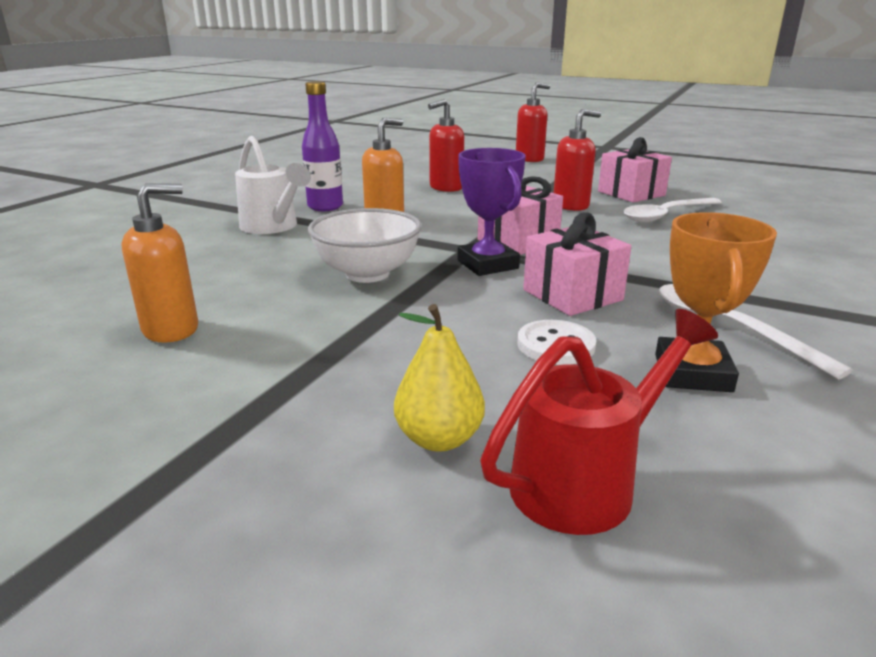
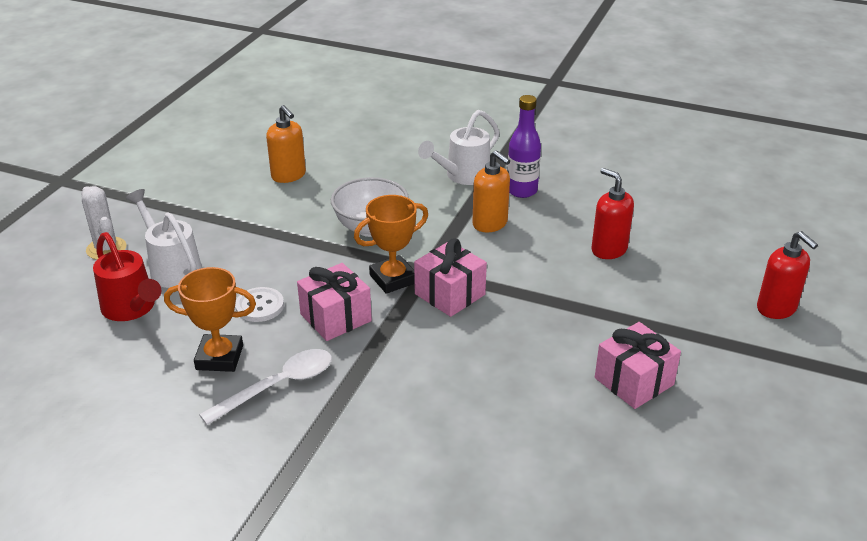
camera: 85 degrees right, 10 degrees up
(335, 556) = (106, 249): none -> white cactus
(439, 439) = (172, 267): yellow pear -> white watering can
(487, 264) = (393, 279): purple trophy -> orange trophy
(571, 205) = (568, 331): red soap dispenser -> none
(666, 215) = (550, 397): white spoon -> none

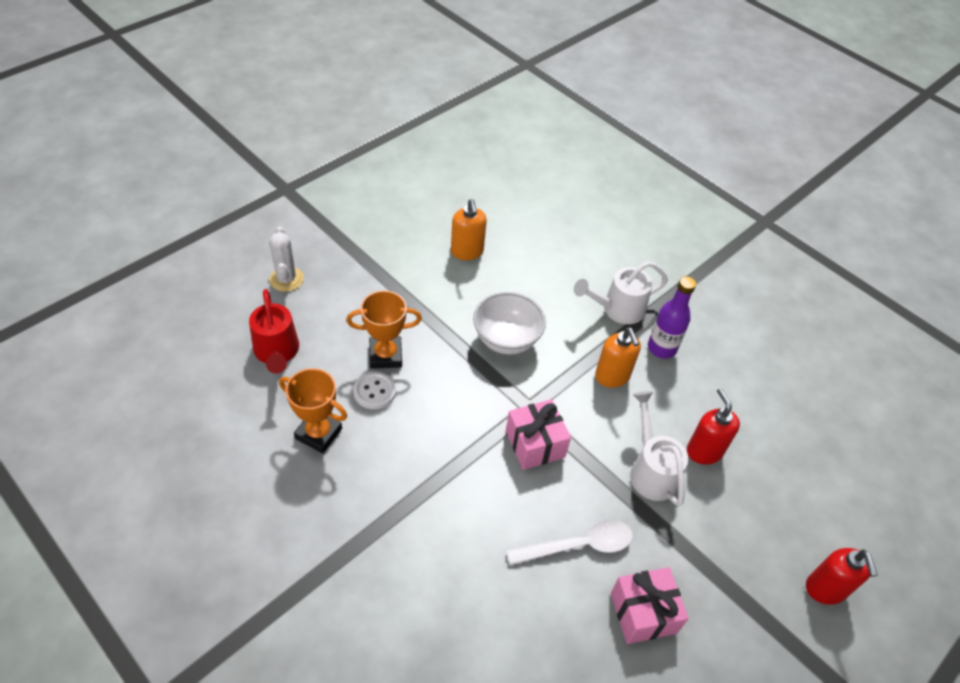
camera: 20 degrees right, 15 degrees up
(172, 267) = (326, 320): white watering can -> white watering can (651, 470)
(278, 386) = (349, 484): white spoon -> white spoon (578, 545)
(336, 317) = (428, 430): pink gift -> none
(393, 279) = (496, 406): orange trophy -> orange trophy (385, 355)

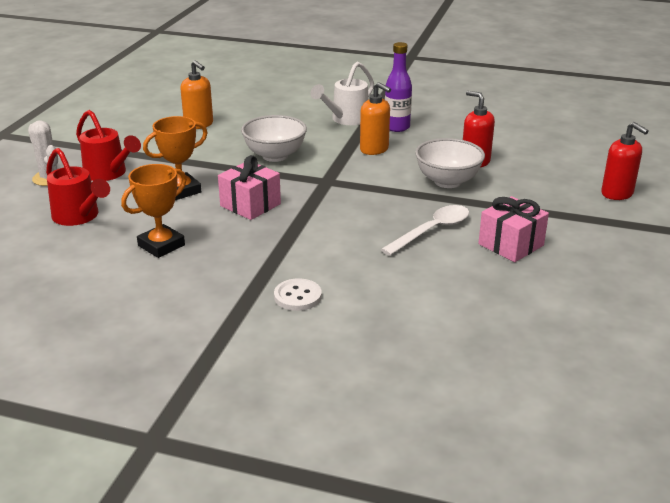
camera: 25 degrees left, 20 degrees down
(318, 433) = (161, 245): orange trophy -> orange trophy turned 45 degrees counterclockwise
(339, 296) = (109, 173): none -> red watering can
(374, 391) = (190, 210): white button -> white button (297, 296)
(535, 444) = (349, 196): pink gift -> pink gift (250, 205)
(651, 470) = (447, 181): white watering can -> white bowl

